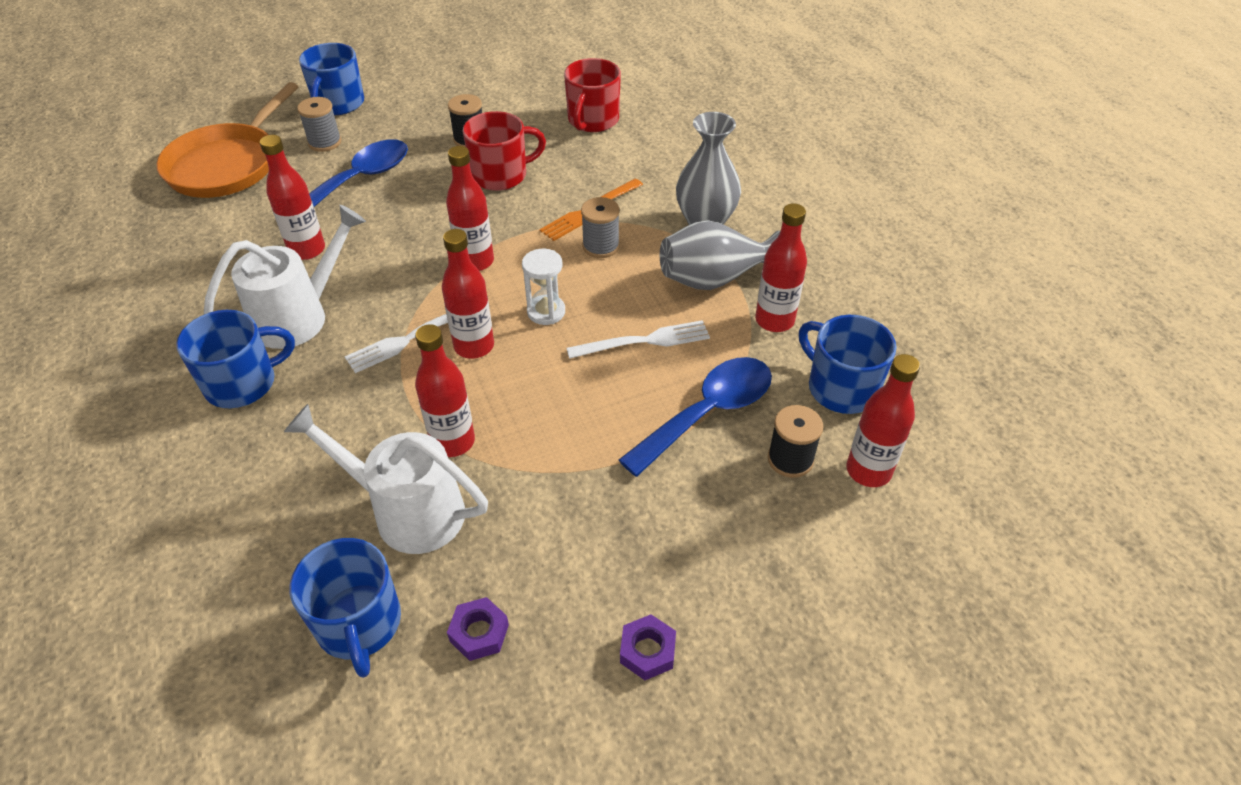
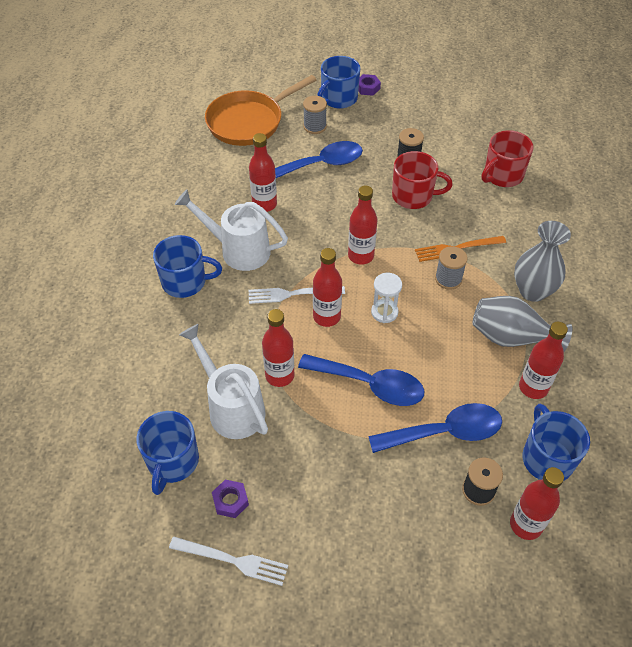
camera: 30 degrees right, 5 degrees up
(300, 316) = (238, 250): white watering can -> white watering can turned 150 degrees counterclockwise
(581, 400) = (370, 385): none -> blue spoon
(644, 341) = (435, 362): white fork -> white fork (233, 560)
(647, 651) = (315, 563): purple nut -> purple nut (367, 88)

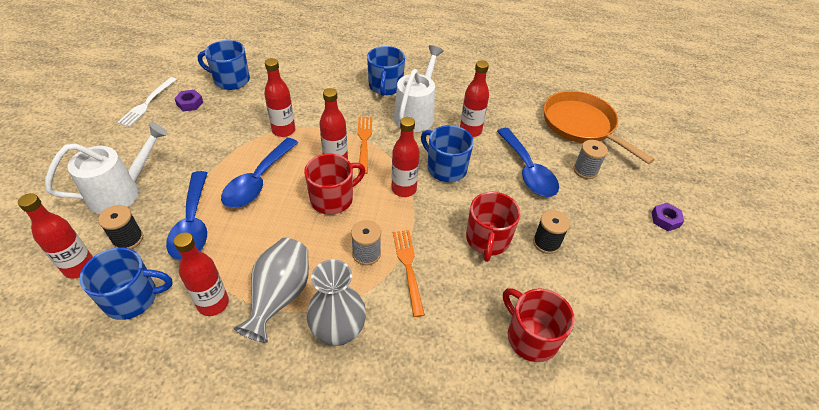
camera: 90 degrees right, 5 degrees down
(231, 407) = (264, 106): white watering can -> white watering can (122, 192)
(292, 294) = (364, 142): white fork -> orange fork
(338, 99) = (637, 192): blue mug -> blue mug (445, 168)
(384, 312) = (333, 199): white hourglass -> red mug

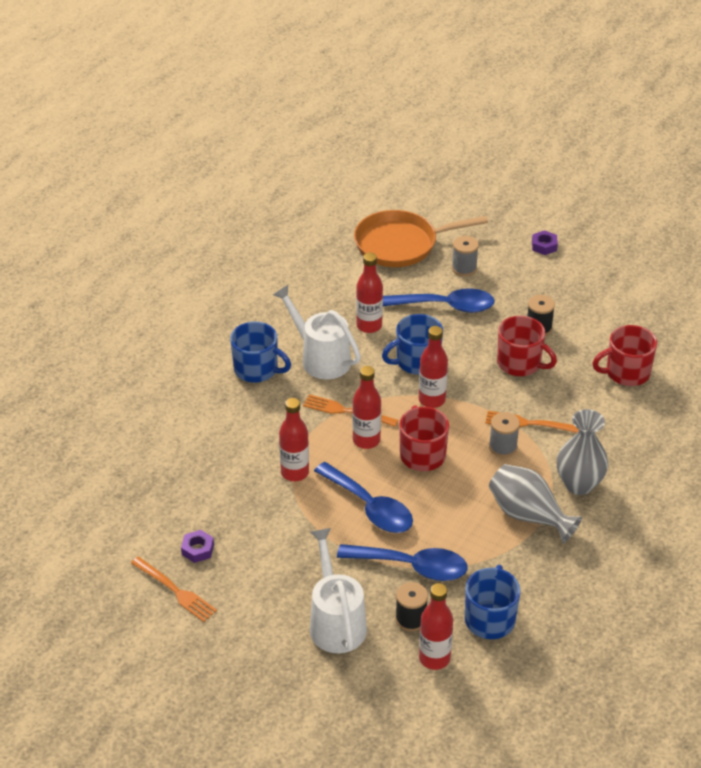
camera: 65 degrees left, 5 degrees down
(147, 103) = (175, 591): white fork -> orange fork
(213, 303) = (518, 562): red bottle -> none
(231, 80) = (167, 505): blue mug -> none

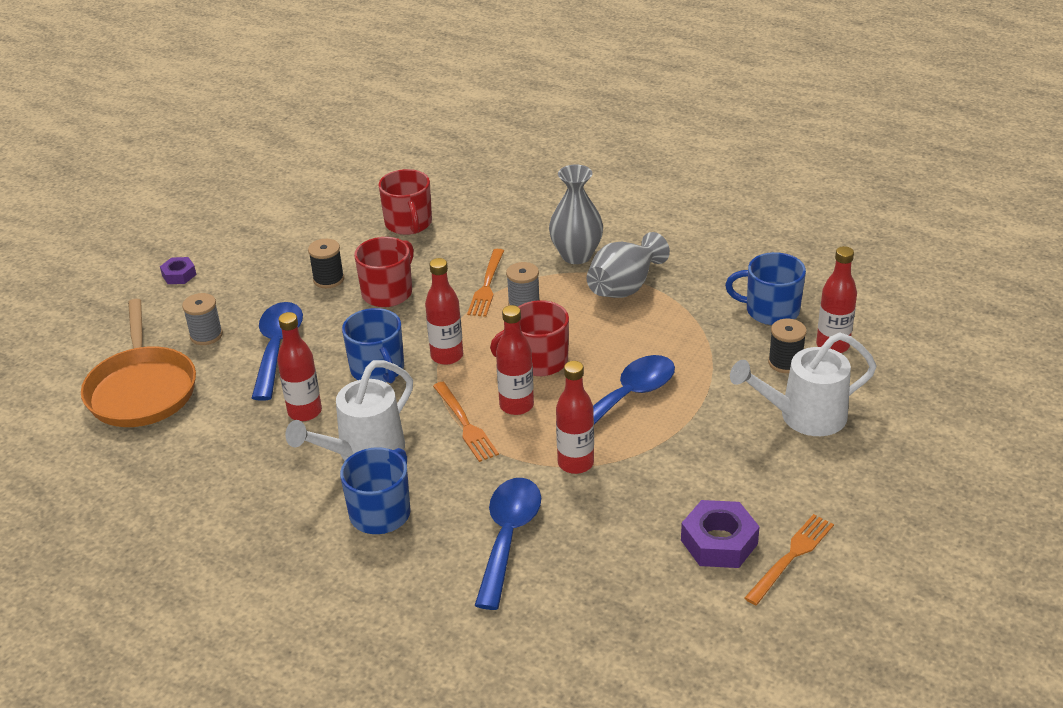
camera: 90 degrees left, 5 degrees down
(198, 549) = (719, 542): purple nut -> purple nut, size x1.72
(346, 411) = (465, 424): orange fork -> orange fork turned 45 degrees counterclockwise
(412, 566) = (711, 364): blue spoon -> blue spoon (508, 537)

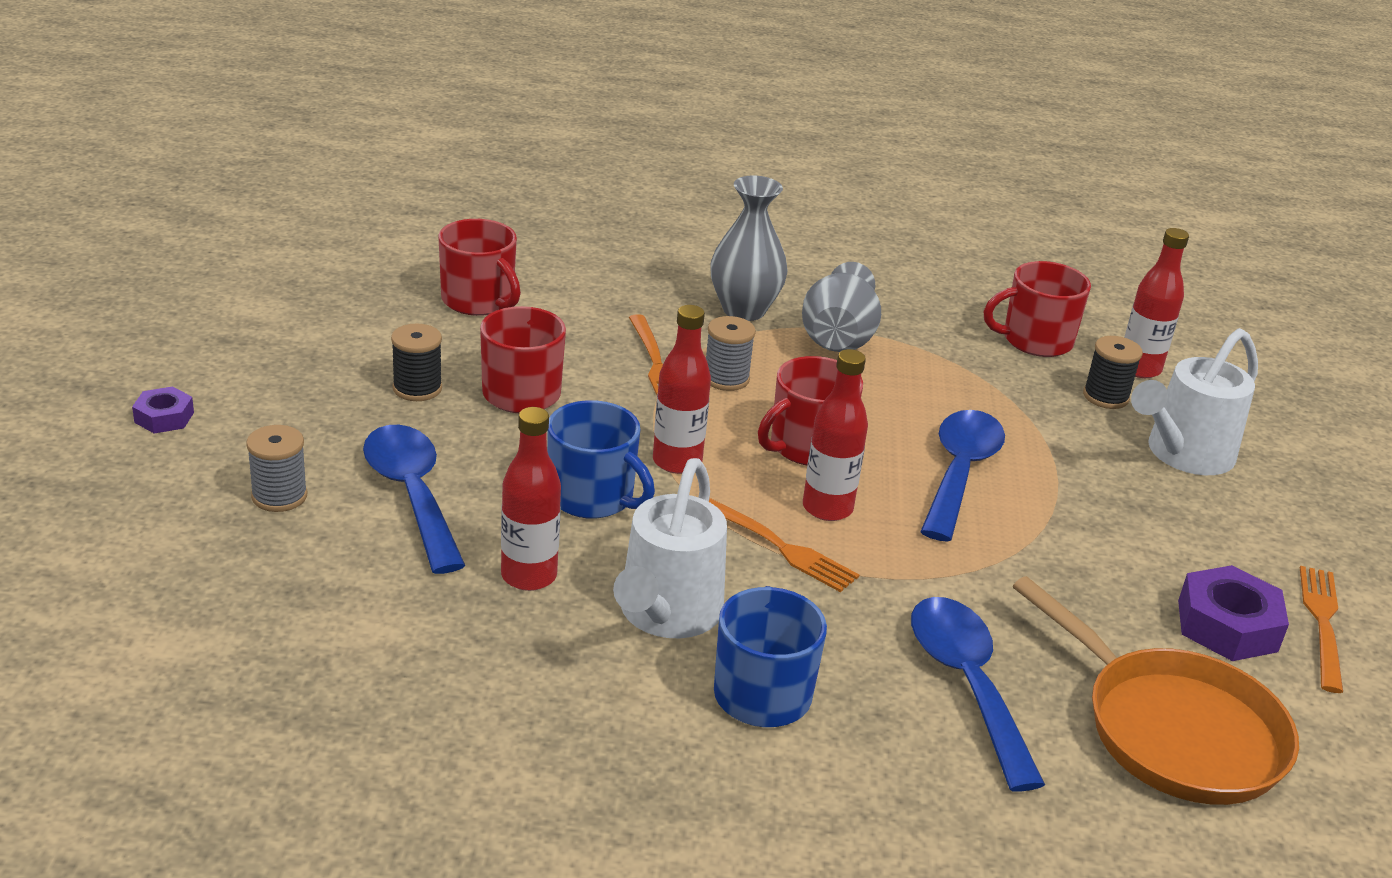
camera: 30 degrees left, 5 degrees down
(142, 389) = (228, 596): orange pan -> orange pan (1173, 730)
(575, 463) = (968, 566): red bottle -> none
(770, 310) = (1035, 340): blue mug -> red mug

